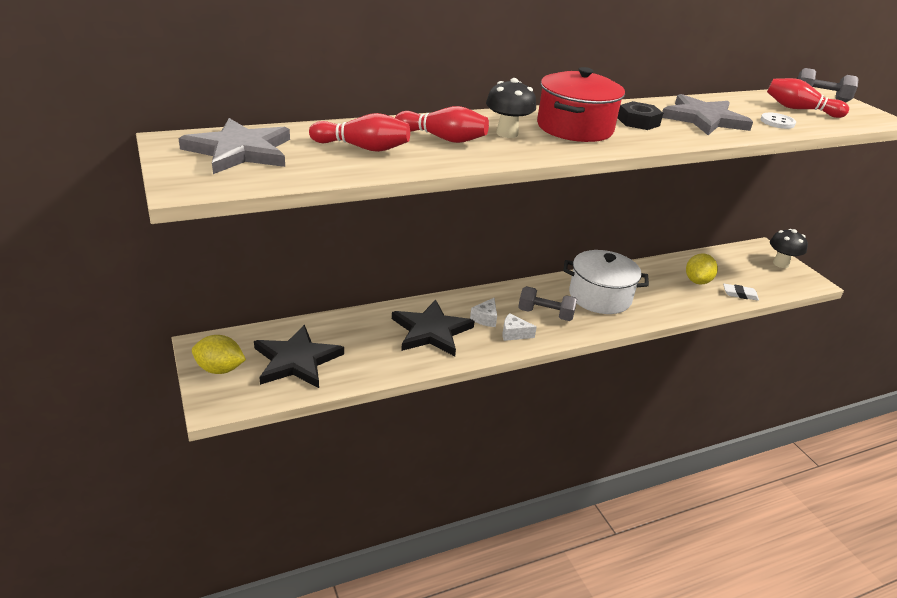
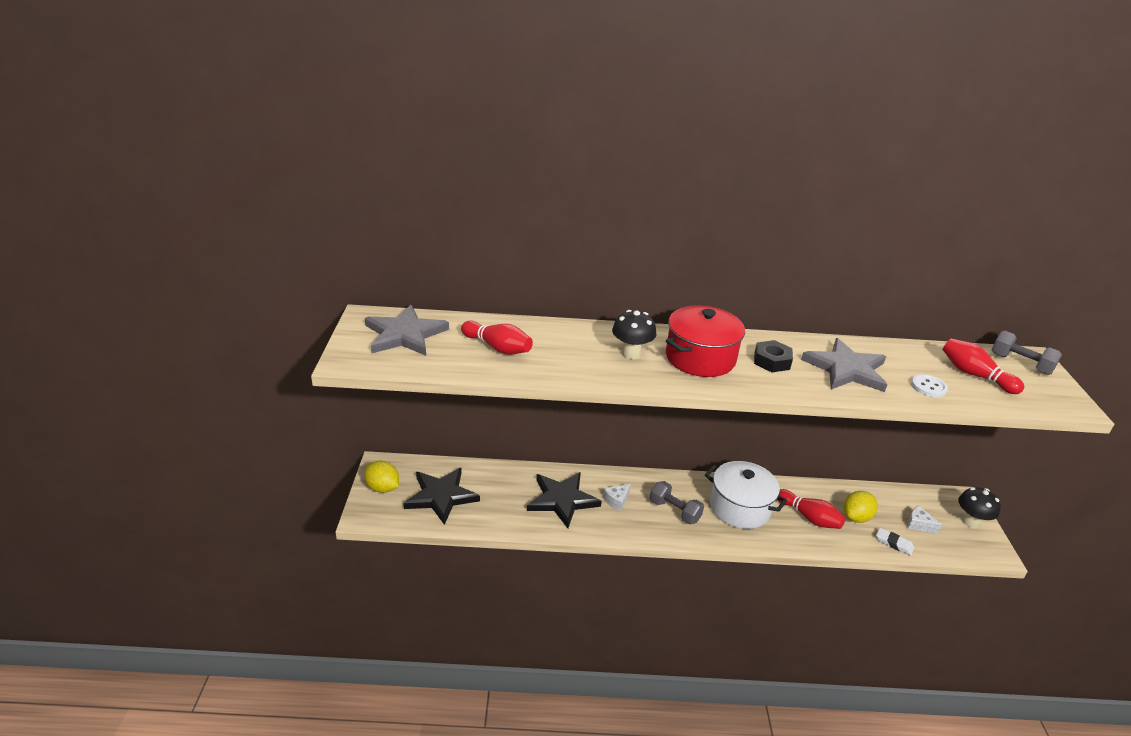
camera: 25 degrees right, 0 degrees up
(443, 138) = (570, 349): red bowling pin -> red bowling pin (809, 517)
(514, 334) = (633, 522): white cheese -> white cheese (918, 524)

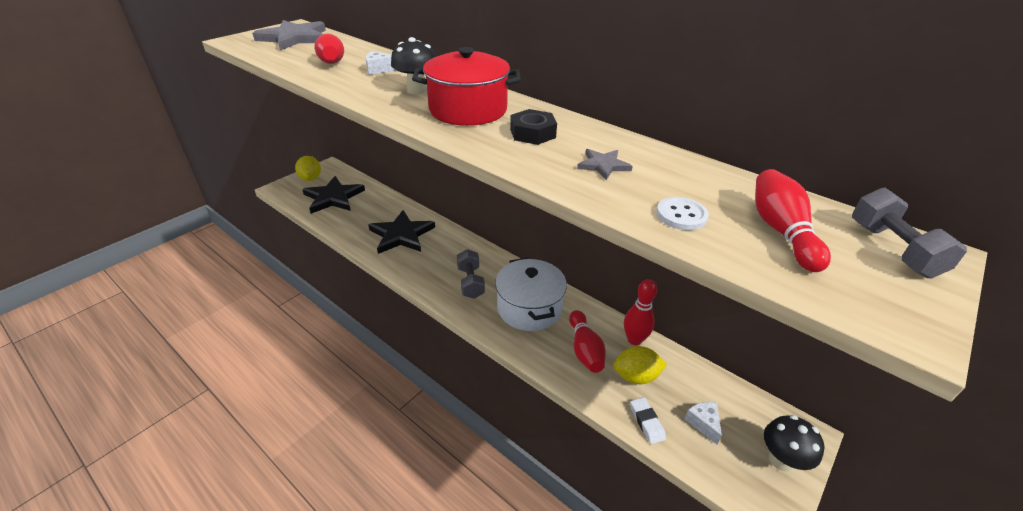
camera: 40 degrees right, 5 degrees up
(616, 501) = (438, 254): white cheese -> white cheese (379, 70)
(826, 492) = (634, 340): none -> red bowling pin
(846, 369) = (603, 165): grey star -> grey star, size x0.48

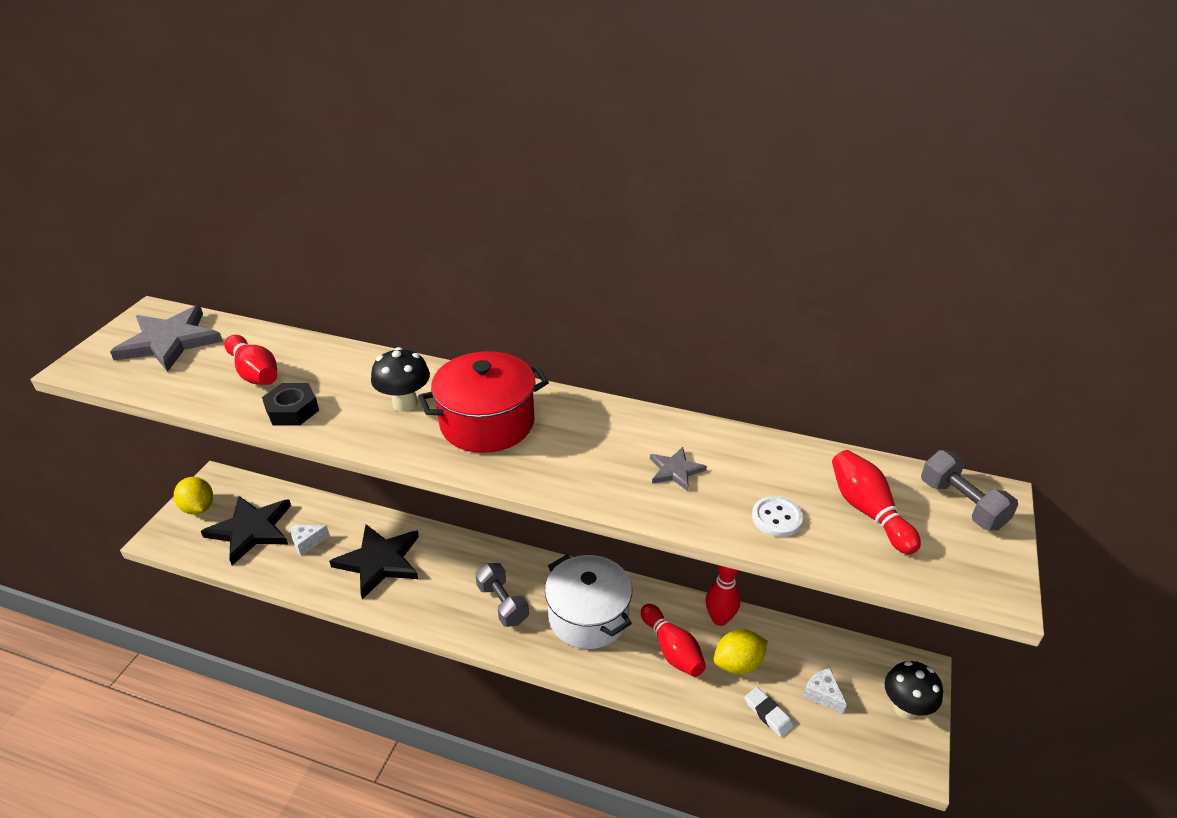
camera: 20 degrees left, 0 degrees up
(379, 70) = (333, 377): white cheese -> white cheese (307, 542)
(532, 133) = (579, 442): black nut -> black nut (292, 410)

